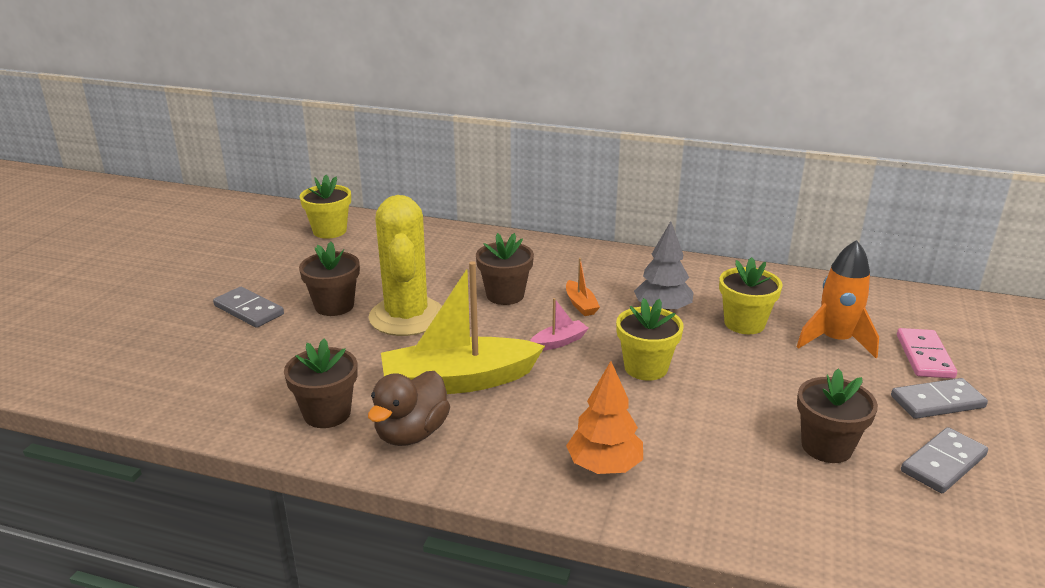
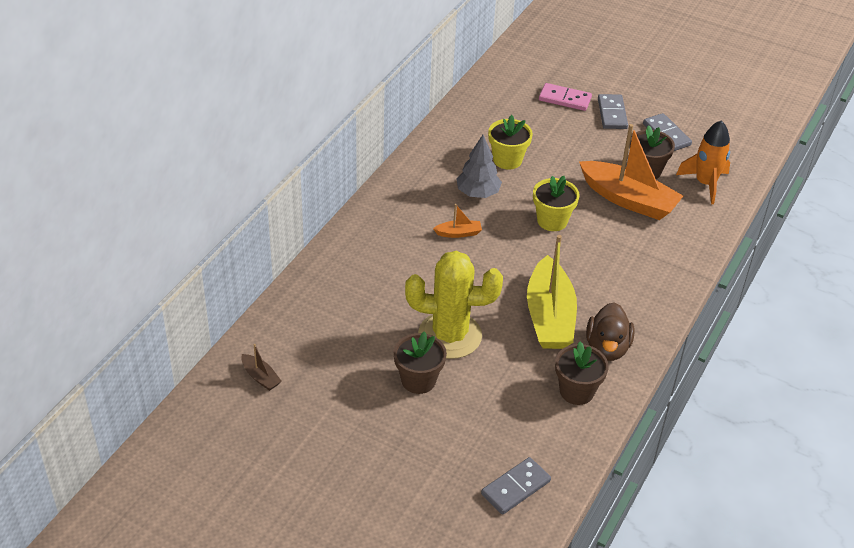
camera: 80 degrees left, 15 degrees up
(249, 310) = (409, 439): grey domino -> grey domino (515, 487)
(329, 231) = (260, 377): yellow flower pot -> brown boat
(411, 433) = (607, 348): brown duck -> brown duck turned 60 degrees clockwise
(505, 295) = (431, 272): brown flower pot -> none
(559, 342) = (509, 256): pink boat -> none
(604, 466) = (652, 264): orange tree -> none
(739, 432) = (628, 200): none -> orange boat
(835, 341) = (539, 128): orange rocket -> orange rocket (705, 183)

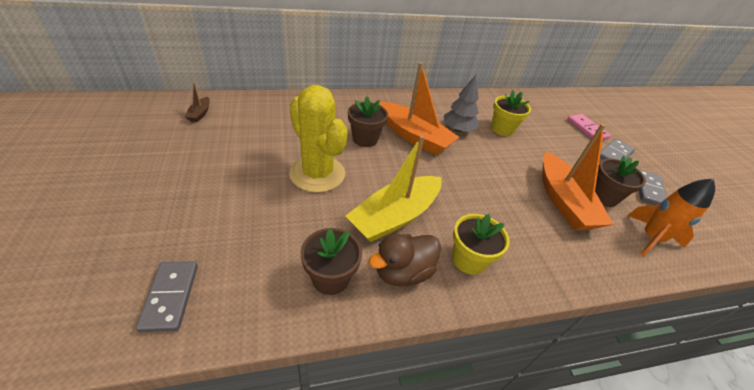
camera: 45 degrees right, 0 degrees up
(418, 380) = (257, 178): brown flower pot -> brown flower pot (365, 139)
(458, 233) = (414, 137): orange boat -> orange boat, size x2.33
(515, 487) = (170, 296): grey domino -> grey domino turned 75 degrees clockwise
(552, 221) = (485, 172): yellow flower pot -> yellow flower pot (469, 260)

